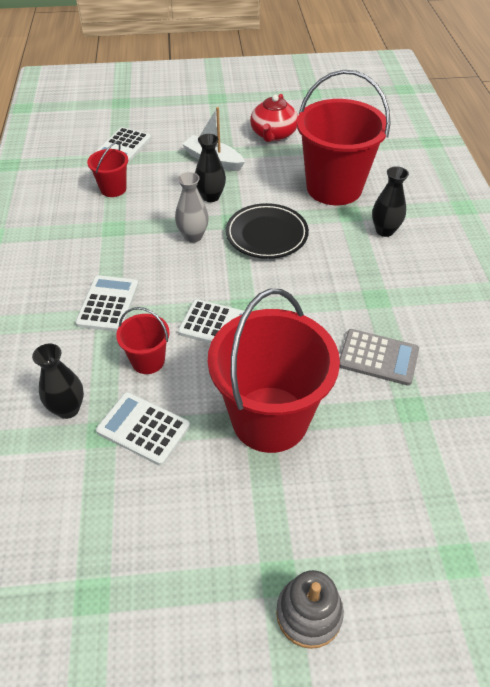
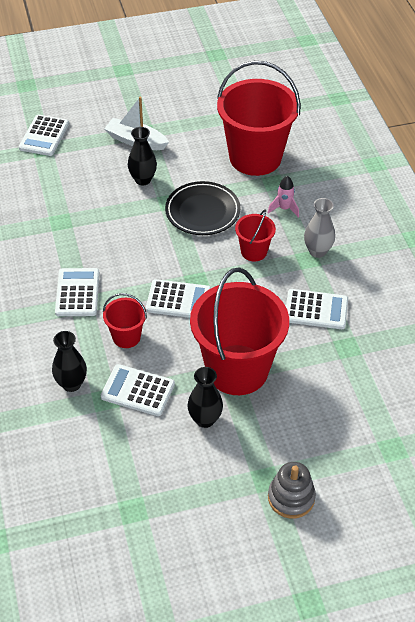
camera: 10 degrees left, 0 degrees up
(113, 189) = (48, 182): red bucket -> red bucket (254, 251)
(193, 236) = (136, 221): grey vase -> grey vase (317, 251)
(273, 134) = (187, 106): red teapot -> none
(357, 241) = (284, 208): none -> pink rocket
(378, 357) = (316, 310): grey calculator -> white calculator
(384, 230) = (307, 195): black vase -> black vase (205, 419)

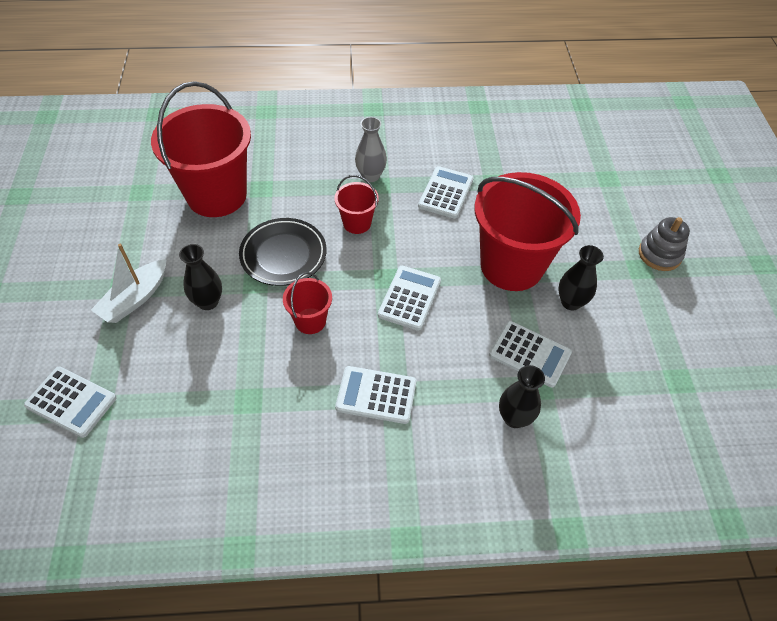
camera: 80 degrees left, 5 degrees up
(126, 337) = (453, 354): red bucket -> red bucket (310, 321)
(138, 390) = (530, 354): white calculator -> white calculator turned 90 degrees counterclockwise
(284, 208) = (303, 188): pink rocket -> none

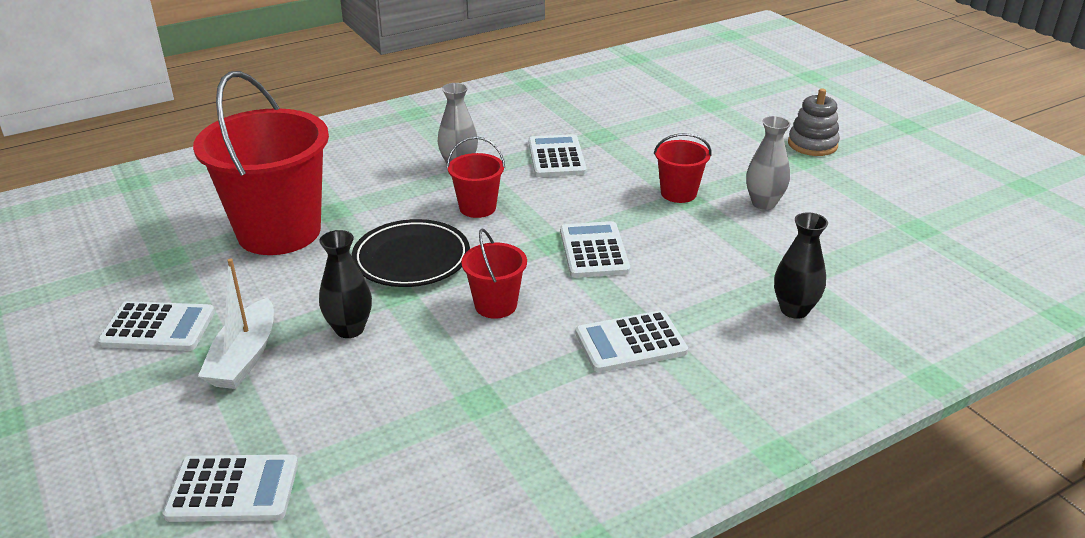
camera: 25 degrees left, 20 degrees down
(511, 265) = (678, 193): red bucket -> red bucket, size x0.46
(530, 354) = (761, 255): white calculator -> white calculator (158, 328)
(571, 302) = (763, 203): black vase -> grey vase

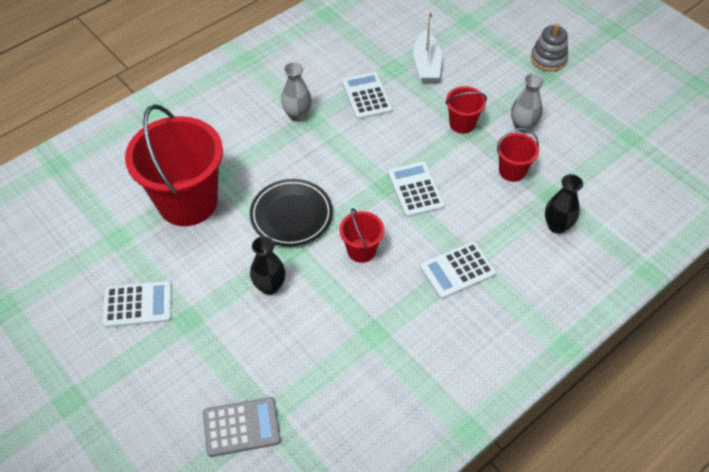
camera: 10 degrees left, 20 degrees up
(233, 489) = (241, 427): white calculator -> grey calculator
(244, 357) = (208, 321): white boat -> white boat (426, 64)
(477, 208) = (323, 158): red bucket -> red bucket (512, 171)

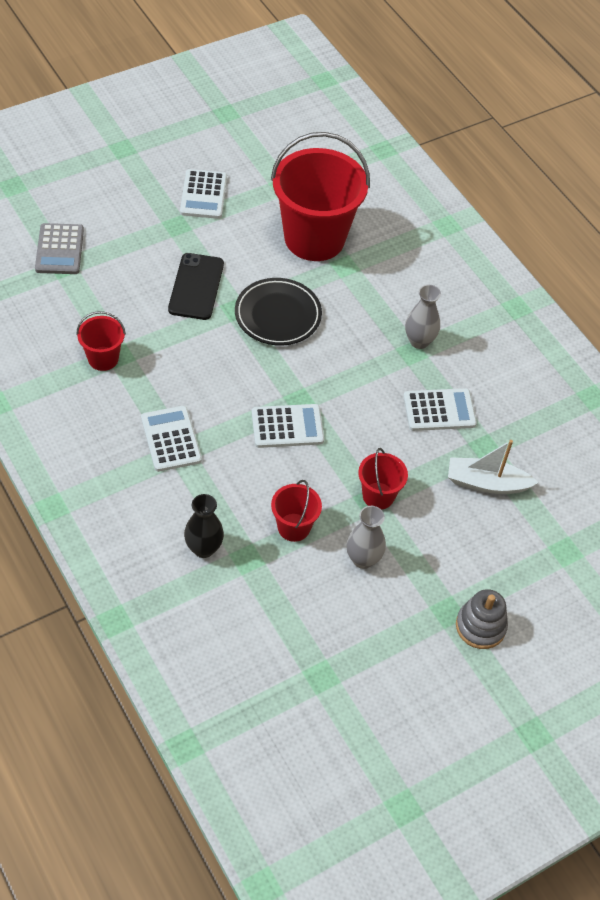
camera: 95 degrees right, 0 degrees up
(270, 286) = (196, 287): black vase -> black phone
(361, 250) = (218, 364): red bucket -> red bucket (103, 358)

